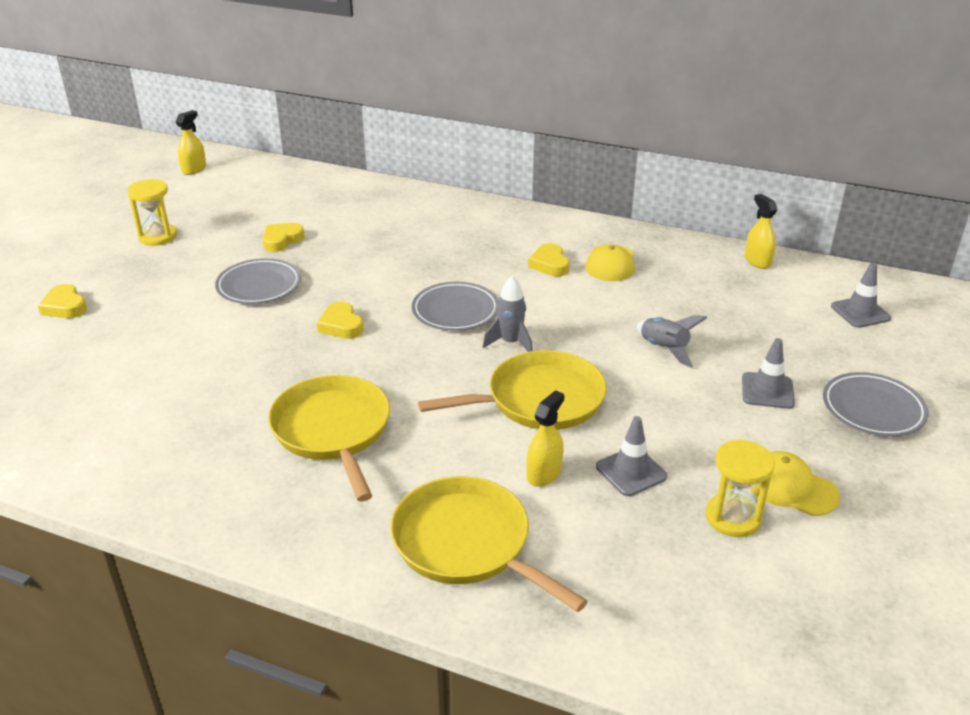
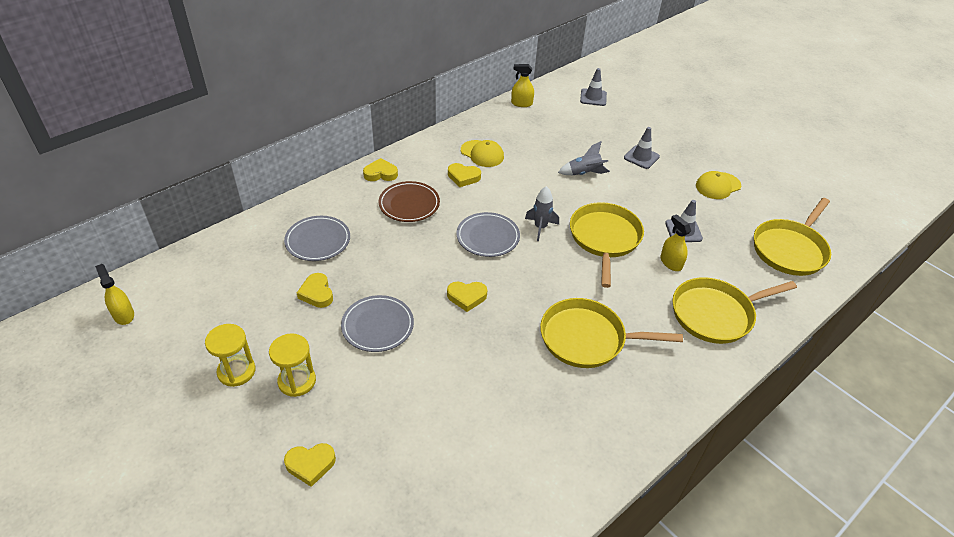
camera: 65 degrees left, 10 degrees up
(463, 246) = (409, 204): none -> brown plate
(498, 215) = (380, 173): none -> yellow heart
(708, 611) = (790, 249): none -> yellow pan
(733, 517) = (731, 213): yellow hourglass -> yellow hourglass (297, 381)
(873, 409) = (672, 134): grey plate -> grey plate (318, 241)

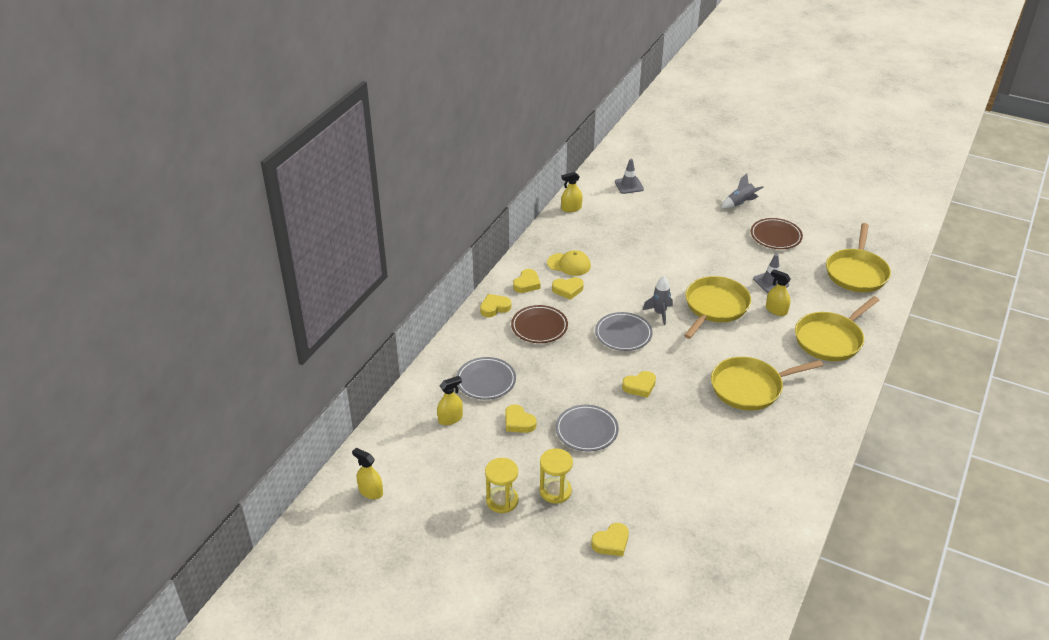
camera: 20 degrees left, 5 degrees down
(255, 267) = (450, 418): none -> yellow spray bottle
(428, 160) = (527, 284): none -> yellow heart
(584, 173) = (665, 257): grey rocket -> grey rocket (740, 203)
(604, 238) = (715, 306): yellow pan -> yellow pan turned 45 degrees clockwise
(641, 157) = (702, 229): grey traffic cone -> none
(718, 186) = (775, 236): yellow cap -> brown plate

